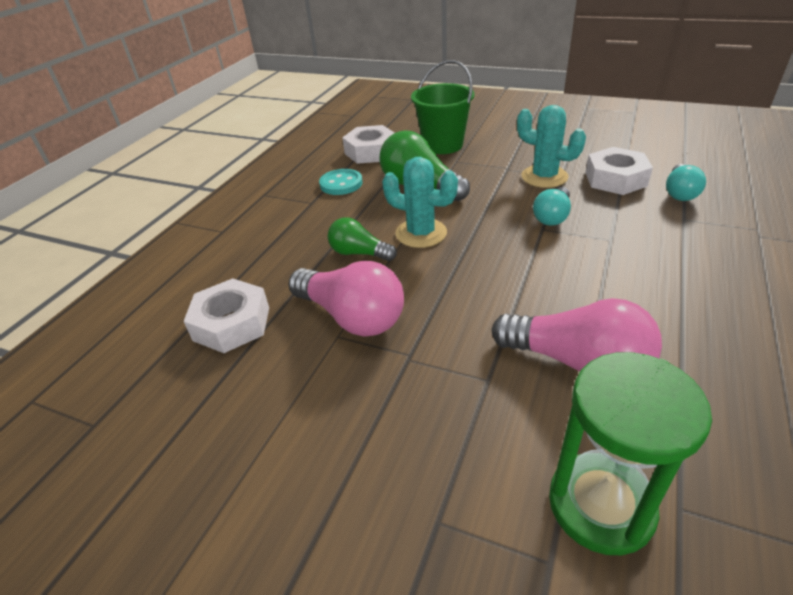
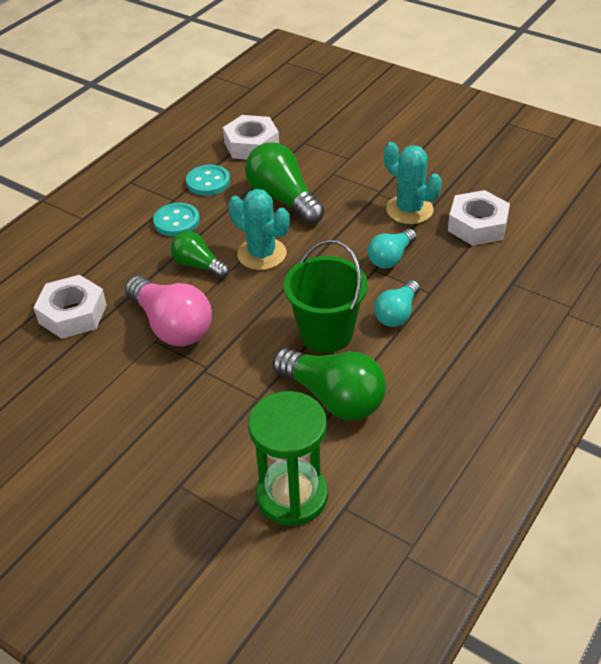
camera: 10 degrees right, 5 degrees up
(321, 219) = (176, 221): none -> turquoise button
(443, 145) = (328, 149): green bucket -> green bucket (326, 333)
(577, 363) = (333, 398): pink light bulb -> green light bulb
(679, 193) = (528, 253): turquoise light bulb -> turquoise light bulb (397, 313)

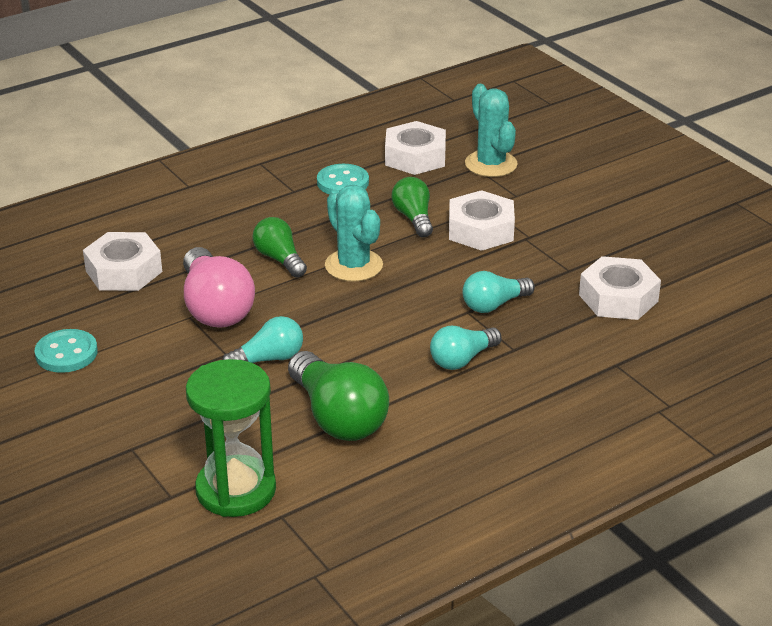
camera: 20 degrees right, 10 degrees down
(176, 221) = (284, 212): turquoise button -> turquoise button (66, 353)
(245, 361) = (268, 359): none -> turquoise light bulb
(283, 199) = (414, 218): green light bulb -> green light bulb, size x0.60
(326, 333) = (371, 357): green bucket -> none
(340, 195) = (480, 230): none -> white nut
(409, 210) = (549, 263): turquoise cactus -> turquoise cactus (491, 164)

